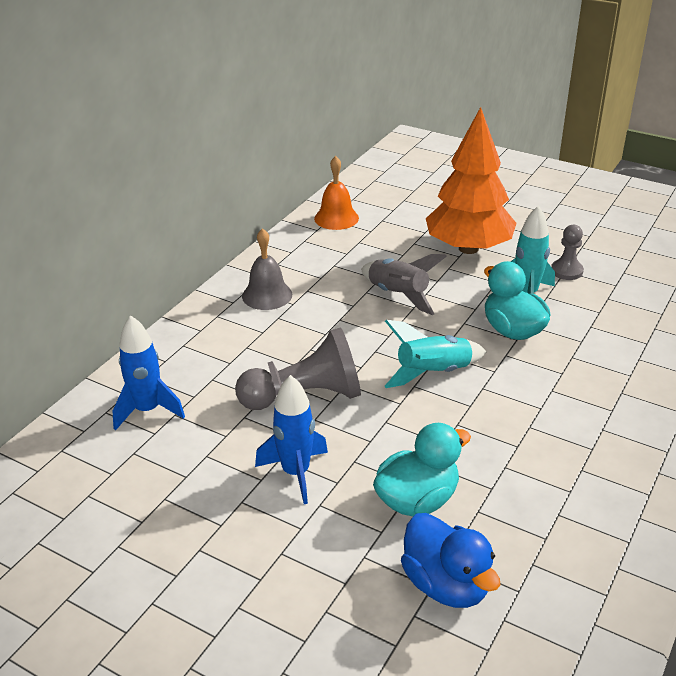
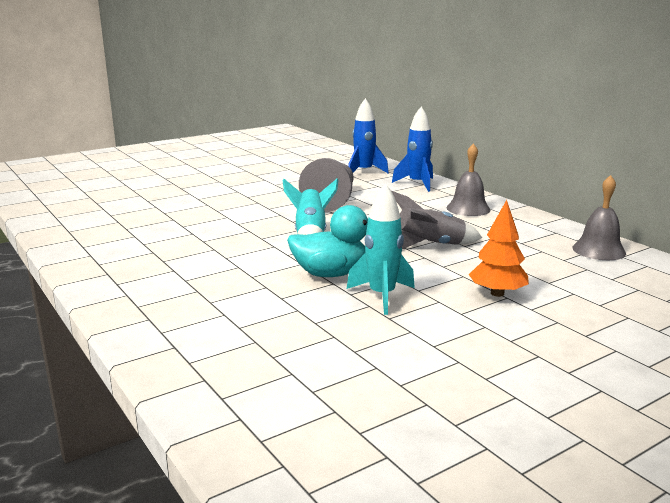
camera: 115 degrees right, 15 degrees down
(296, 473) = (268, 190): blue rocket -> blue rocket (417, 184)
(336, 218) = (599, 250): orange bell -> grey bell
(417, 500) = (205, 208): turquoise duck -> none
(446, 584) = (143, 203): blue duck -> none
(468, 248) = (497, 293): orange tree -> orange tree, size x0.53
(566, 271) = (408, 331): grey pawn -> none

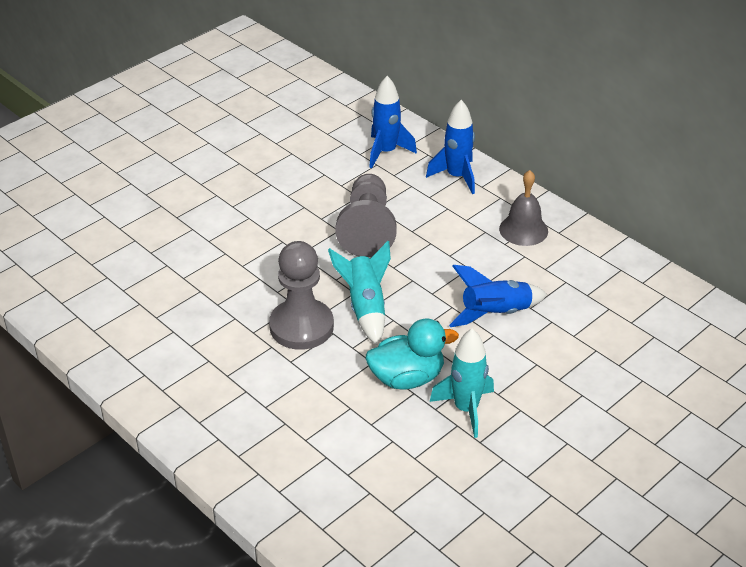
camera: 10 degrees left, 20 degrees up
(247, 241) = (301, 326): none -> grey pawn
(430, 246) = (495, 314): grey rocket -> blue rocket
(497, 293) = (572, 390): orange tree -> none
(599, 250) = (665, 301): grey bell -> none

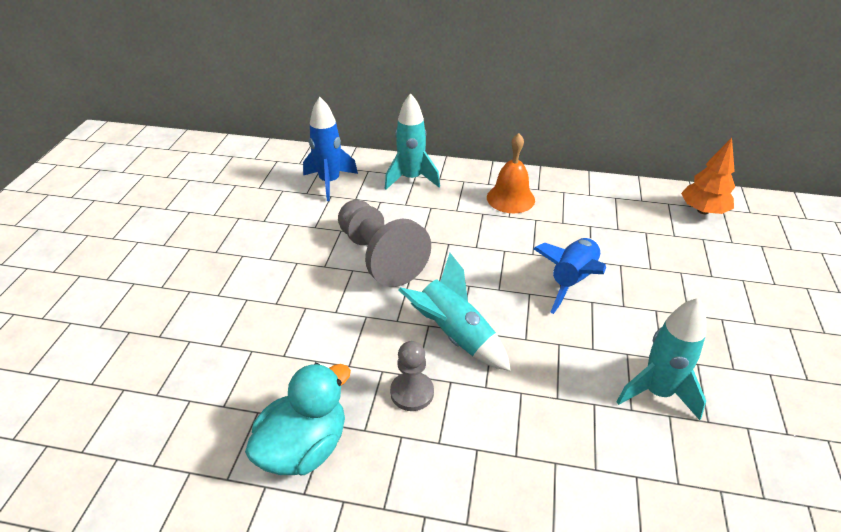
camera: 35 degrees left, 0 degrees up
(301, 326) = (412, 392): grey pawn -> grey pawn, size x0.53
(407, 378) = (571, 390): turquoise duck -> turquoise duck (304, 447)
(456, 177) = (411, 179): blue rocket -> turquoise rocket
(523, 230) = (510, 198): grey bell -> orange bell
(688, 316) = (703, 210): none -> orange tree

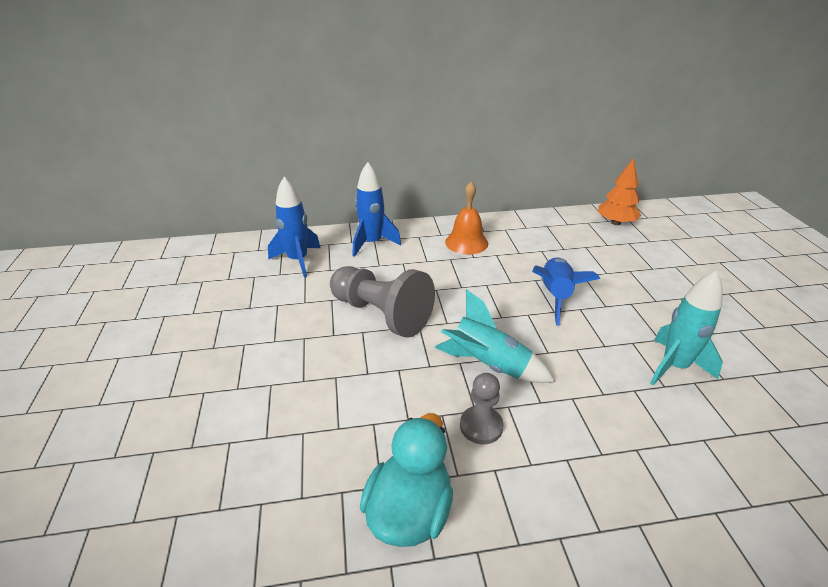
camera: 20 degrees left, 5 degrees down
(411, 179) = (372, 243): turquoise rocket -> blue rocket

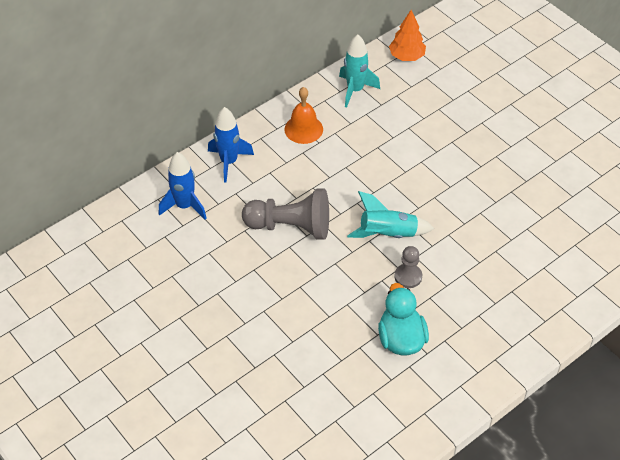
camera: 30 degrees left, 15 degrees up
(555, 296) = (399, 157): blue rocket -> none
(674, 367) = (496, 185): turquoise rocket -> turquoise rocket (355, 90)

